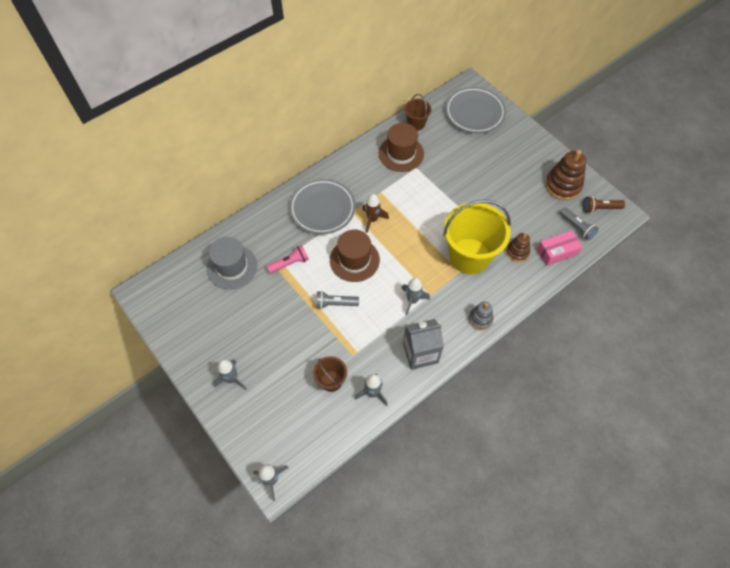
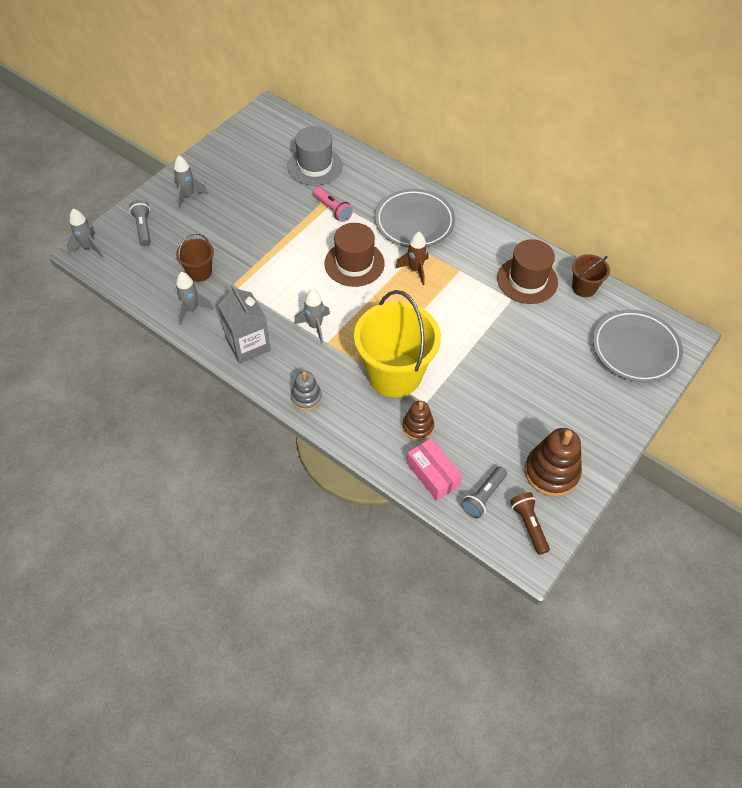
camera: 75 degrees right, 5 degrees down
(335, 304) = (292, 257): grey flashlight -> grey flashlight (143, 228)

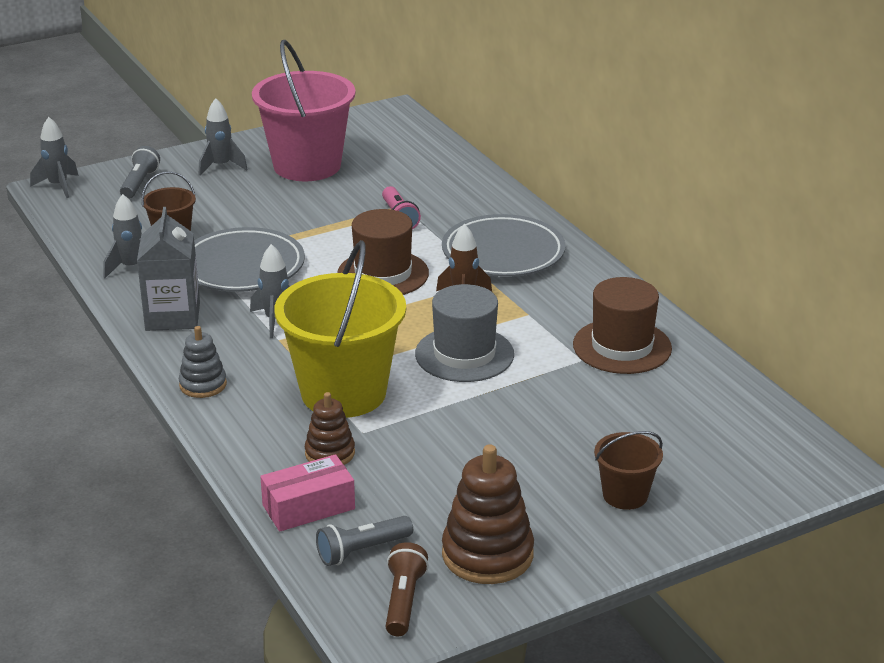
camera: 25 degrees right, 25 degrees down
(244, 178) = (307, 166): none -> pink bucket
(315, 166) = (410, 173): grey hat -> grey hat (464, 354)
(432, 474) = (308, 507): pink box -> pink box turned 75 degrees clockwise
(584, 287) = (705, 374): brown bucket -> brown bucket (625, 495)
(635, 349) = (735, 459): grey plate -> grey plate (242, 267)

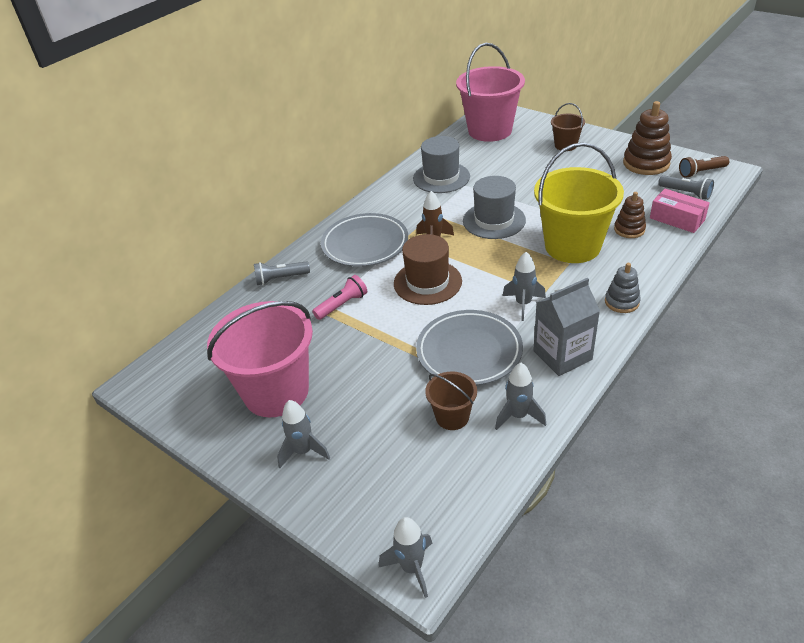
camera: 110 degrees left, 10 degrees up
(139, 183) = (368, 497): grey flashlight -> grey flashlight (280, 279)
(622, 346) = (441, 177): brown hat -> grey hat
(747, 436) = (490, 130): none -> pink bucket

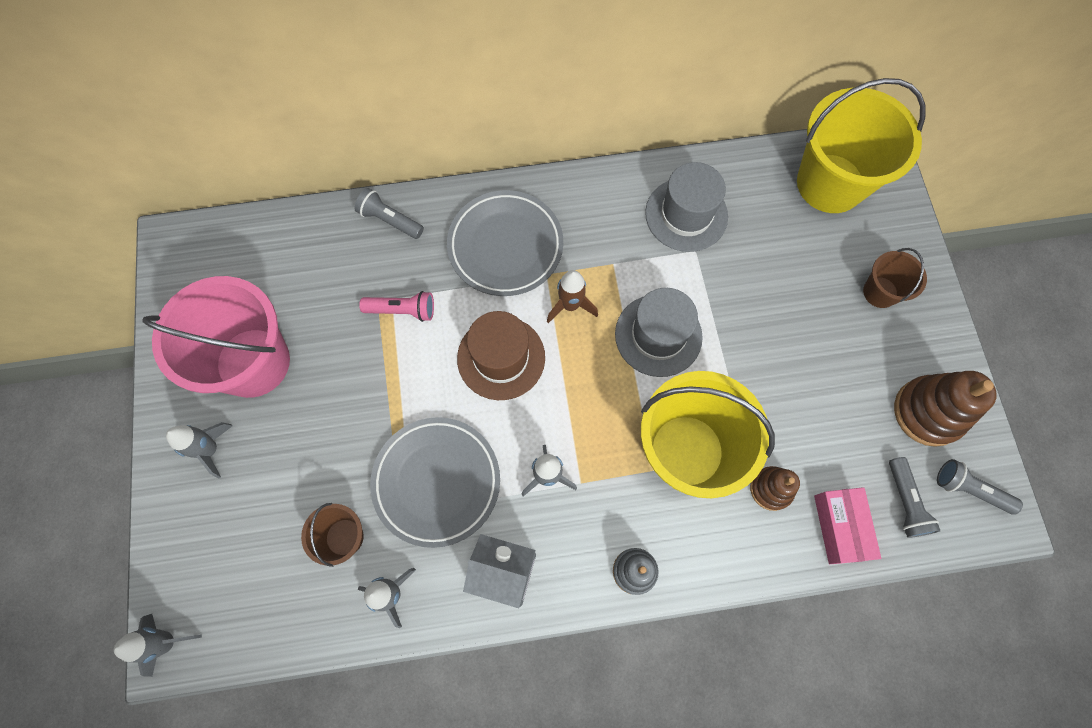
camera: 40 degrees right, 30 degrees up
(490, 130) = (830, 183): pink bucket -> yellow bucket
(701, 172) = (969, 490): brown flashlight -> grey flashlight

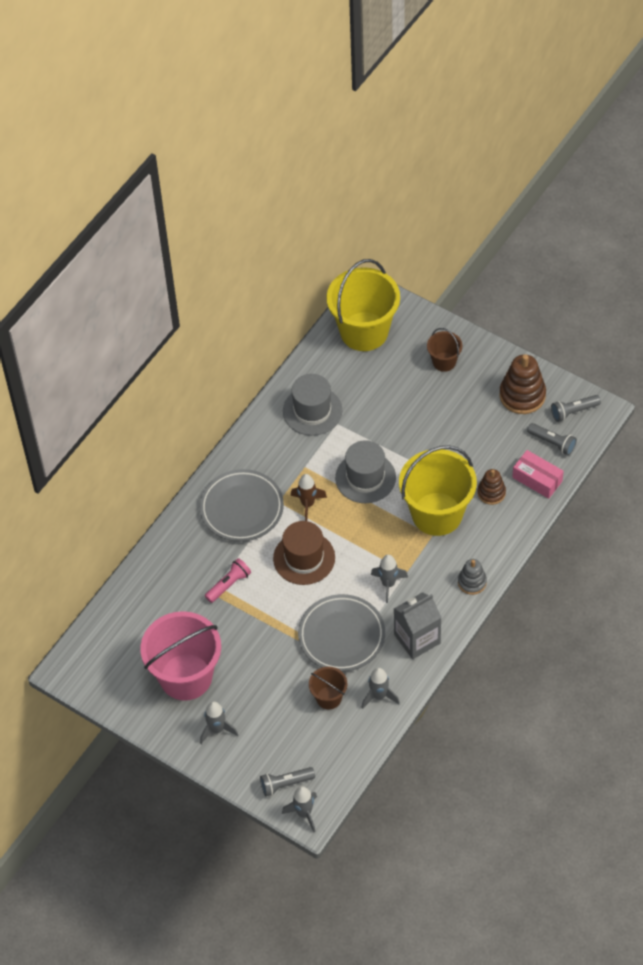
camera: 45 degrees left, 15 degrees down
(389, 220) = (166, 552): grey flashlight -> grey flashlight (285, 784)

